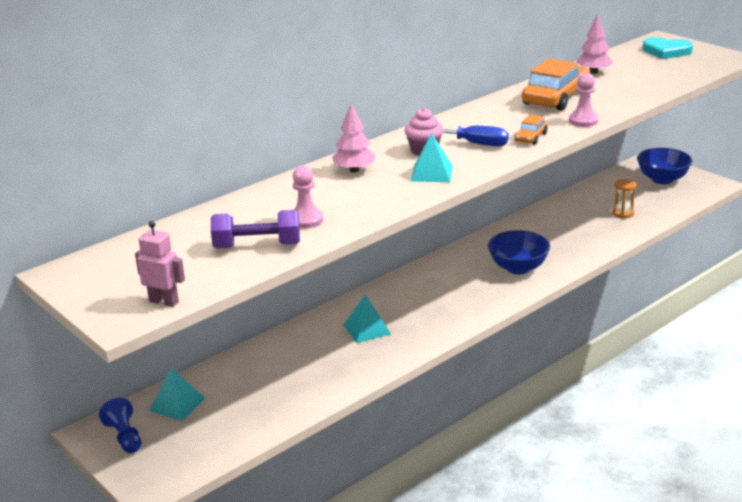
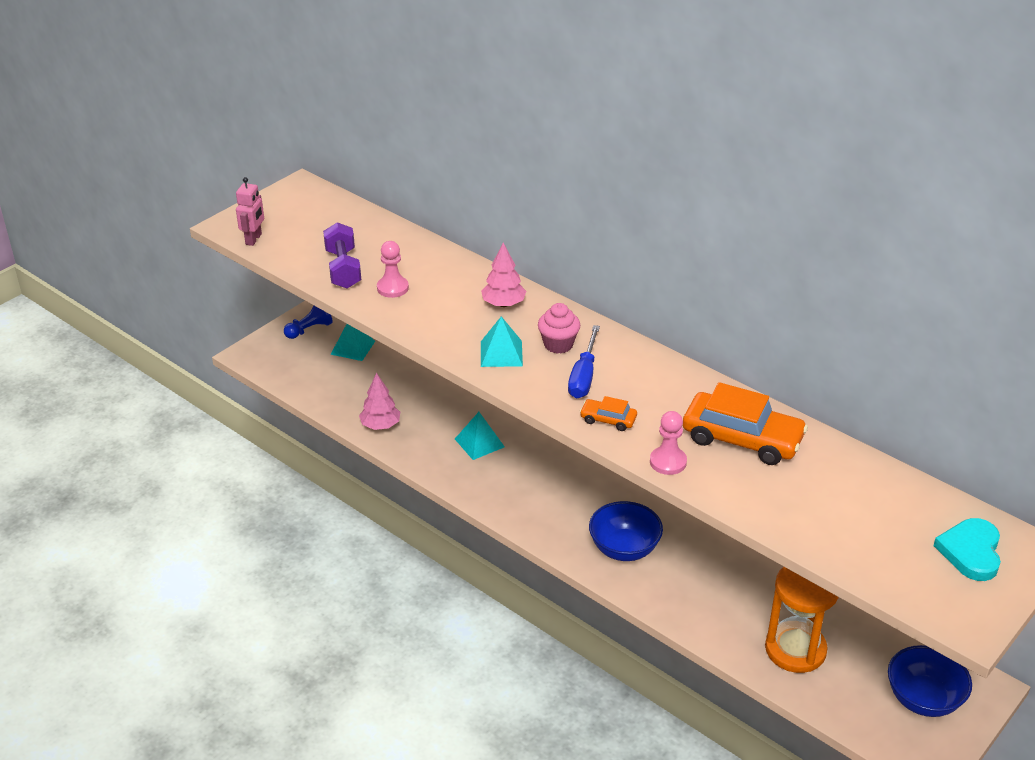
camera: 80 degrees right, 10 degrees up
(593, 72) = (850, 473): pink tree -> pink tree (380, 425)
(623, 213) = (795, 649): orange hourglass -> orange hourglass, size x2.08

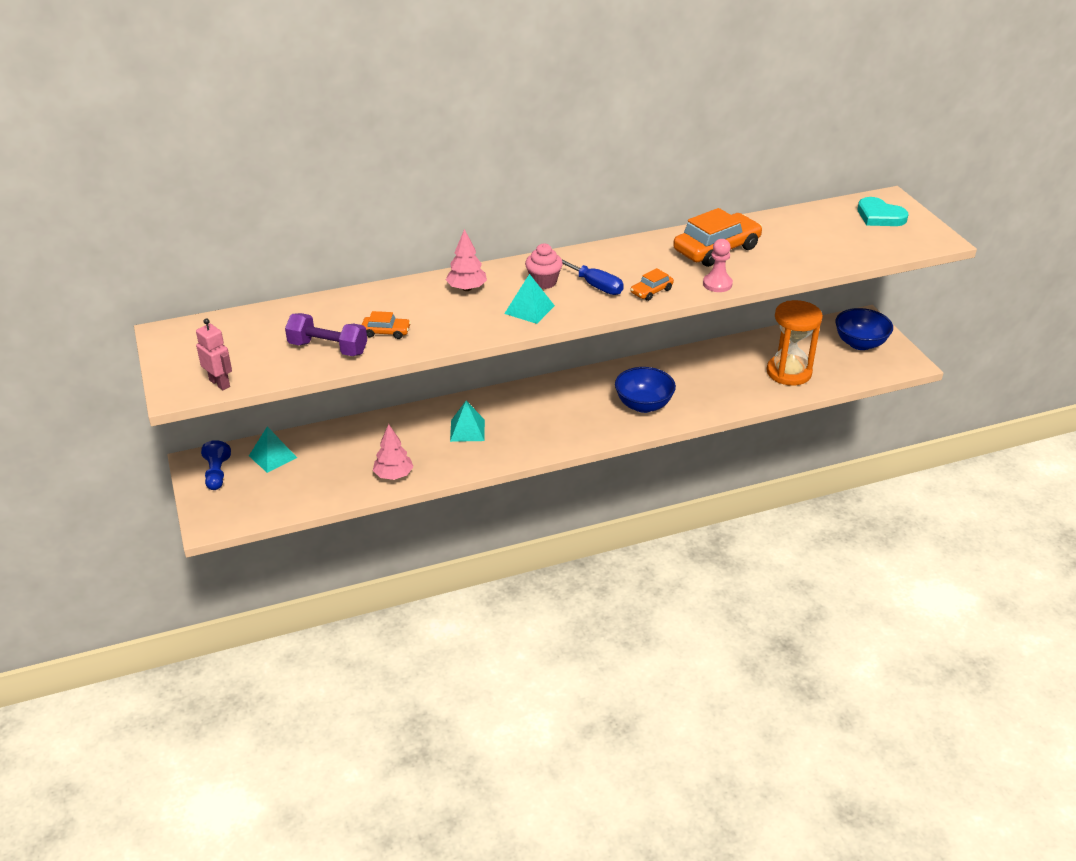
camera: 60 degrees left, 0 degrees up
(392, 288) = (386, 332): pink pawn -> orange car

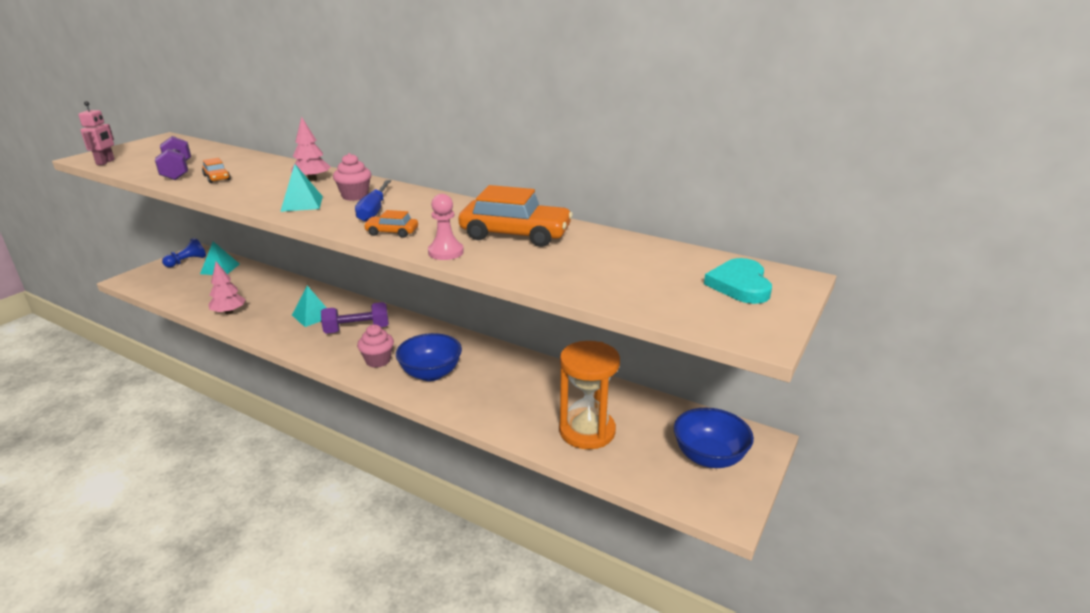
camera: 50 degrees right, 10 degrees down
(526, 415) = (357, 329): none -> purple dumbbell
(593, 422) = (378, 360): none -> pink cupcake

